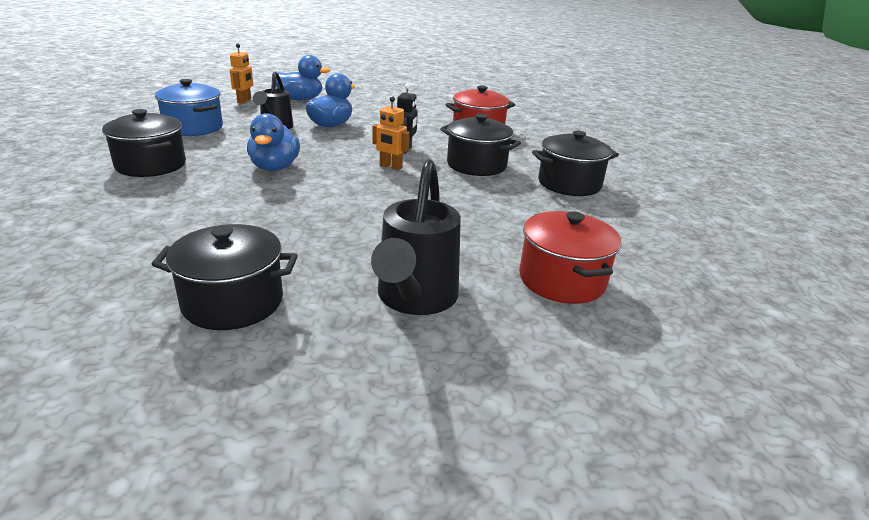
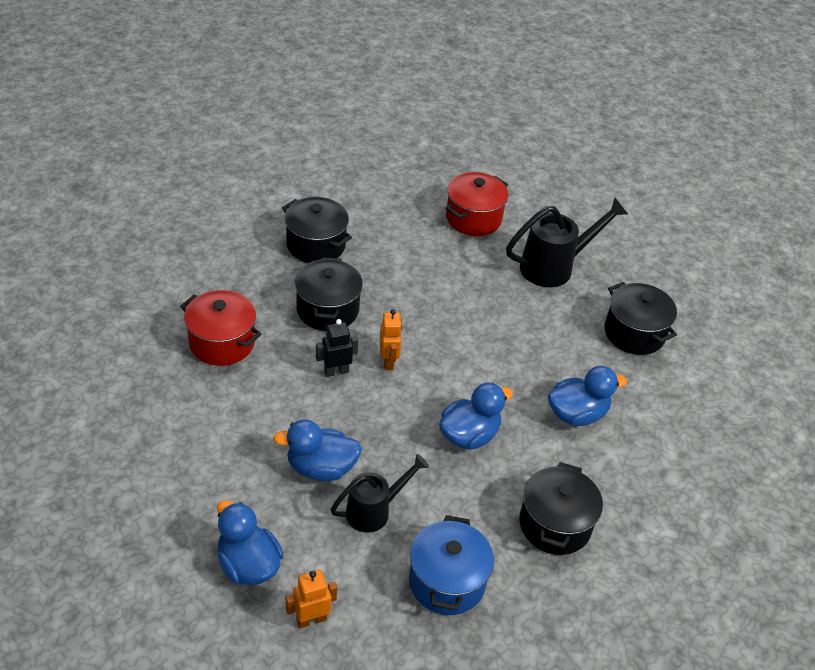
camera: 125 degrees left, 15 degrees up
(209, 214) = (577, 414): none -> blue duck

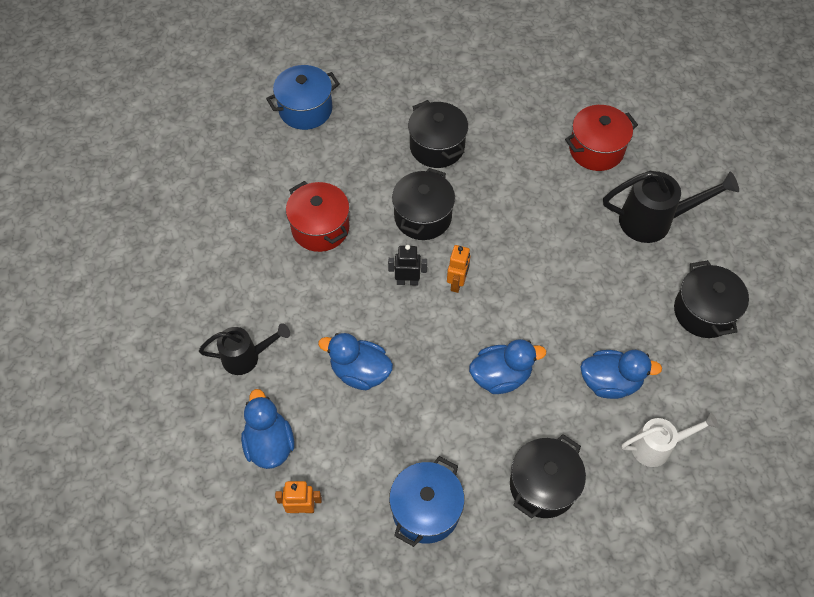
camera: 25 degrees right, 15 degrees up
(161, 237) = (305, 109): none -> blue pot
(374, 511) = (390, 425): black watering can -> black watering can (246, 357)
(646, 459) = (657, 447): none -> white watering can

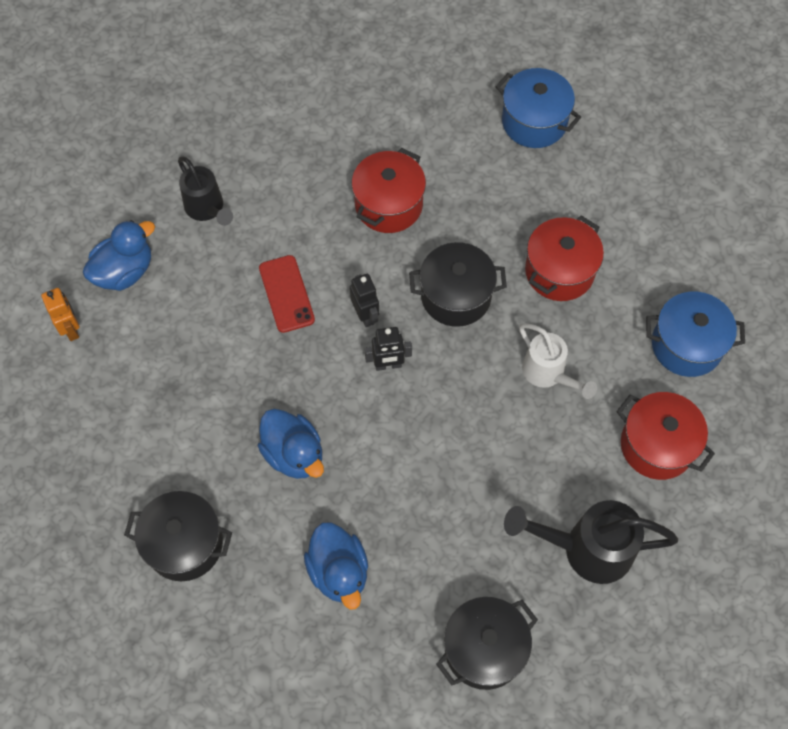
camera: 65 degrees right, 5 degrees up
(359, 328) = (286, 294): none -> red phone
(360, 372) = (237, 316): blue duck -> none
(426, 510) = (113, 440): blue pot -> blue pot (686, 345)
(437, 147) = (559, 271): black pot -> red pot
(457, 283) = (388, 365): orange robot -> black robot
(654, 221) = (587, 549): black watering can -> black watering can turned 120 degrees clockwise
(657, 447) = (281, 650): white watering can -> white watering can (548, 373)

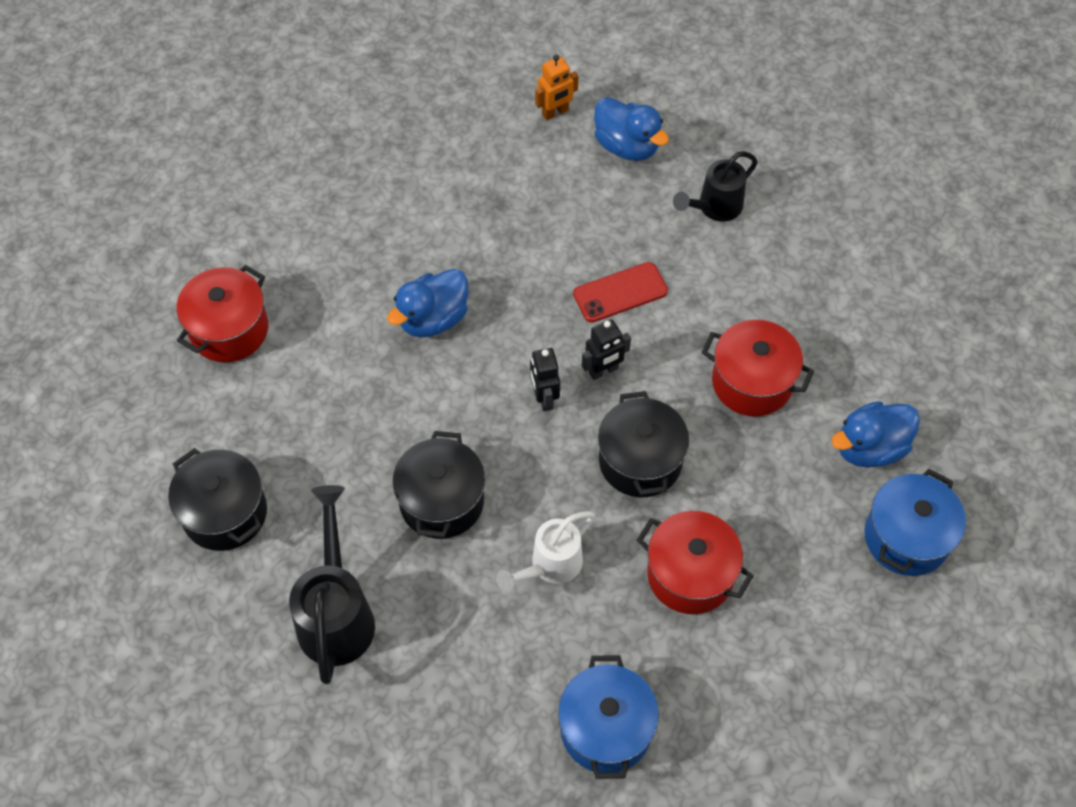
camera: 85 degrees right, 5 degrees down
(184, 544) = (333, 237): black pot -> black pot (441, 501)
(339, 571) = (307, 371): blue duck -> blue duck (869, 448)
(657, 445) = (467, 692): red pot -> red pot (229, 330)

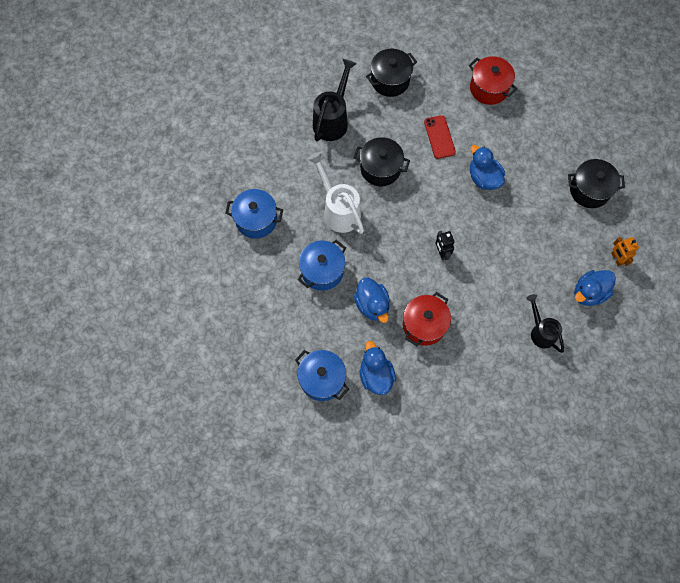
camera: 100 degrees right, 10 degrees up
(336, 614) = (332, 120): black watering can -> black watering can turned 75 degrees counterclockwise
(544, 398) = (429, 222): black robot -> none
(550, 566) = (338, 210): white watering can -> white watering can, size x1.52
(620, 292) = (489, 270): red phone -> red phone (439, 137)
(640, 461) = (387, 260): black pot -> black pot (589, 190)
(690, 575) = (322, 271): red pot -> blue pot
(737, 473) = (372, 305): none -> blue duck

